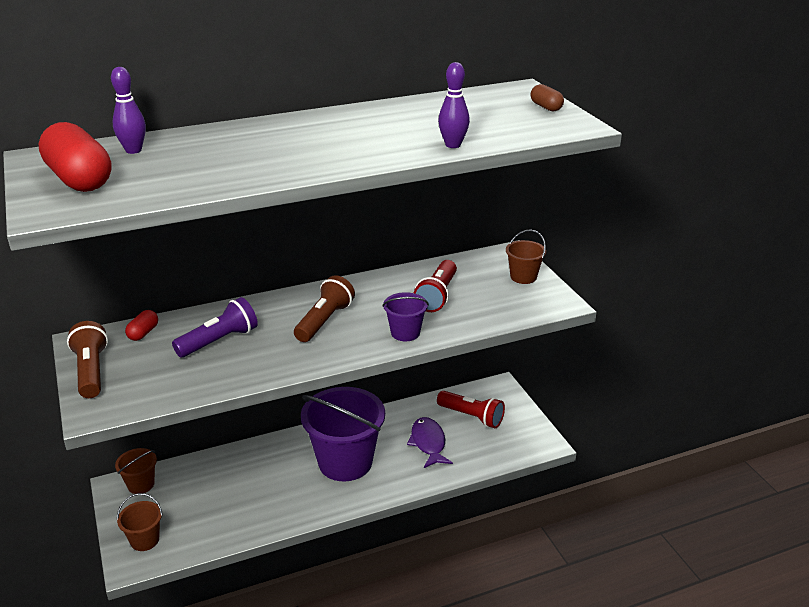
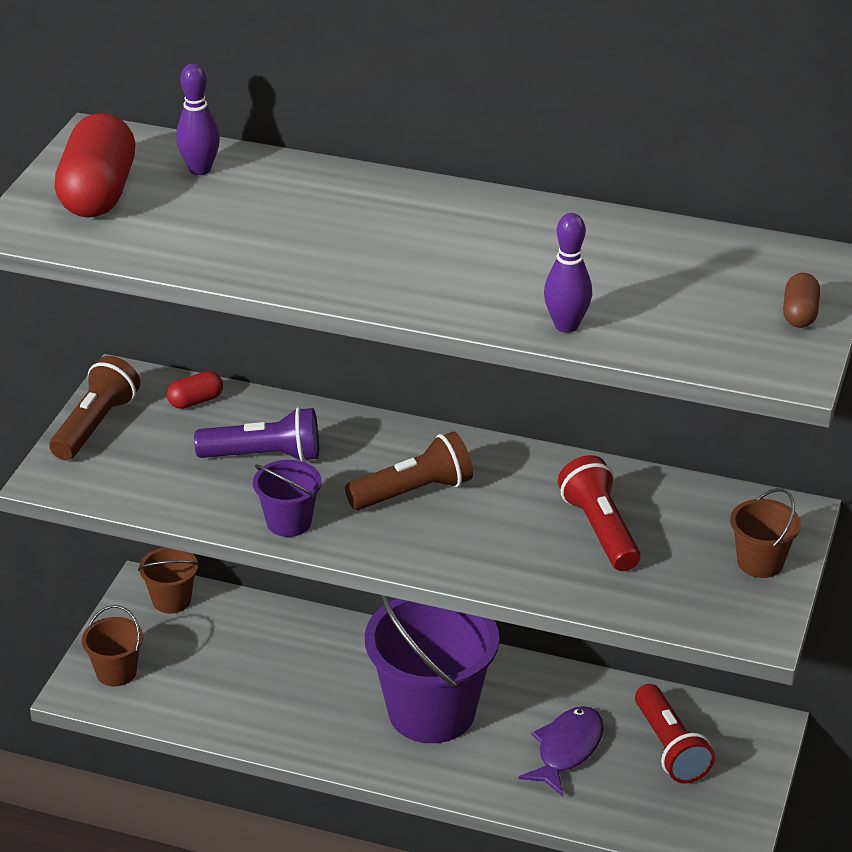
camera: 40 degrees right, 5 degrees up
(405, 333) = (491, 561): purple bucket -> purple bucket (289, 522)
(437, 296) = (600, 530): red flashlight -> red flashlight turned 105 degrees clockwise

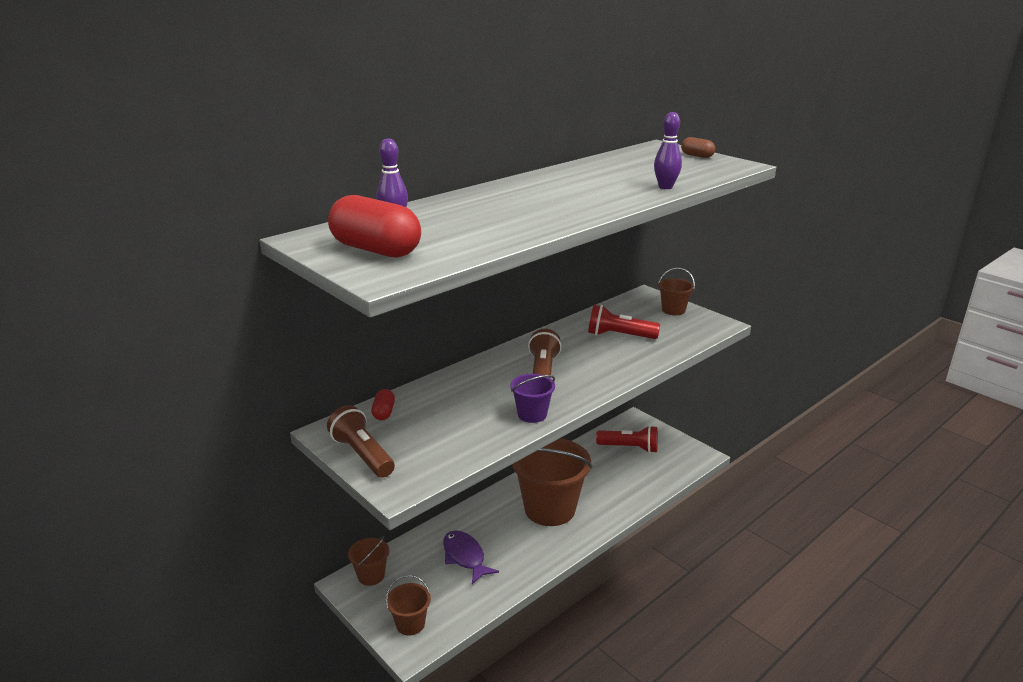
camera: 60 degrees left, 10 degrees down
(264, 456) = (463, 405): purple flashlight -> none
(431, 711) = (549, 509): purple bucket -> brown bucket
(567, 749) = (609, 476): purple fish -> purple fish (465, 557)

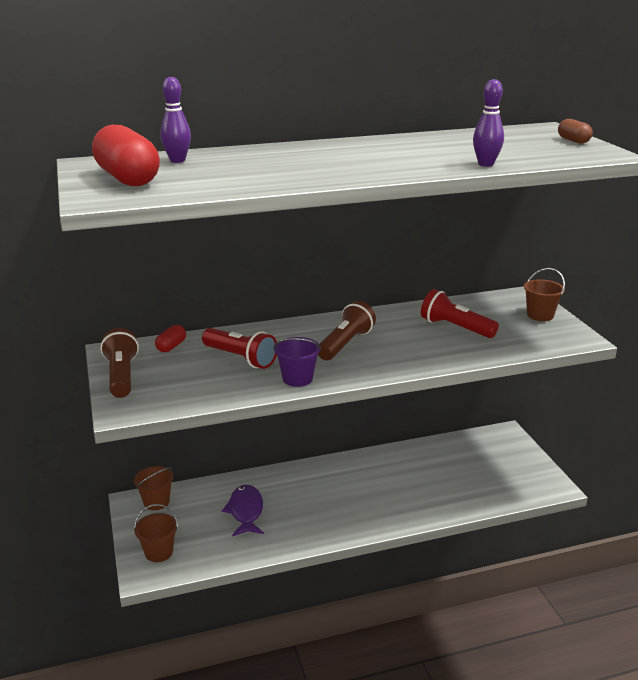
camera: 25 degrees right, 0 degrees up
(549, 509) = (355, 493): brown bucket -> none
(629, 448) = (479, 459): red flashlight -> red flashlight (240, 358)

